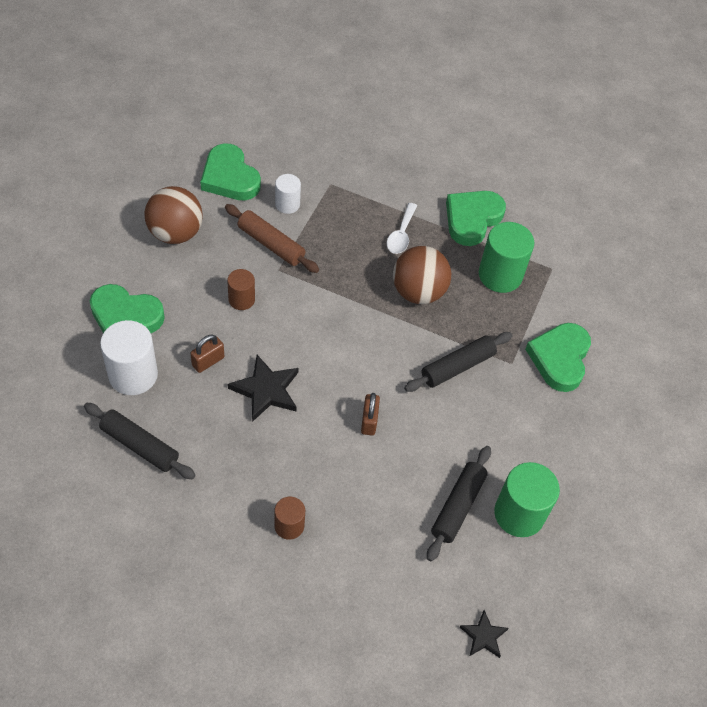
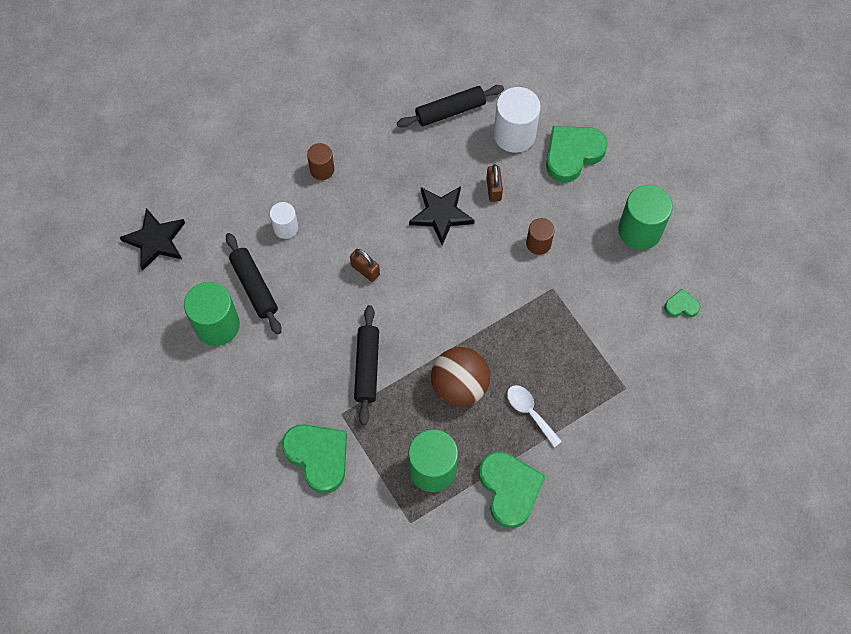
camera: 130 degrees right, 10 degrees up
(175, 233) = (639, 230): brown ball -> green cylinder
(230, 177) = (681, 306): green heart -> green heart, size x0.48
(271, 244) = (583, 298): brown rolling pin -> none
(287, 204) = (621, 336): white cylinder -> white cylinder (285, 228)
(483, 636) = (155, 241): black star -> black star, size x1.68

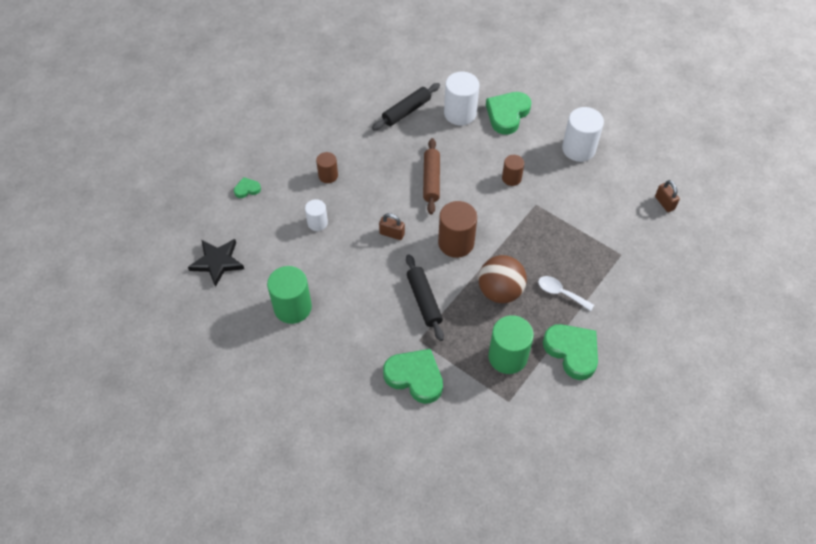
camera: 20 degrees left, 10 degrees down
(254, 287) = (310, 271): black rolling pin -> none
(435, 307) = (456, 243): none -> brown cylinder
(441, 215) = (431, 180): black star -> brown rolling pin
(493, 189) = (462, 152): brown padlock -> brown padlock (664, 203)
(639, 230) = (578, 149): green cylinder -> white cylinder
(681, 306) = (632, 188): green heart -> green heart (247, 189)

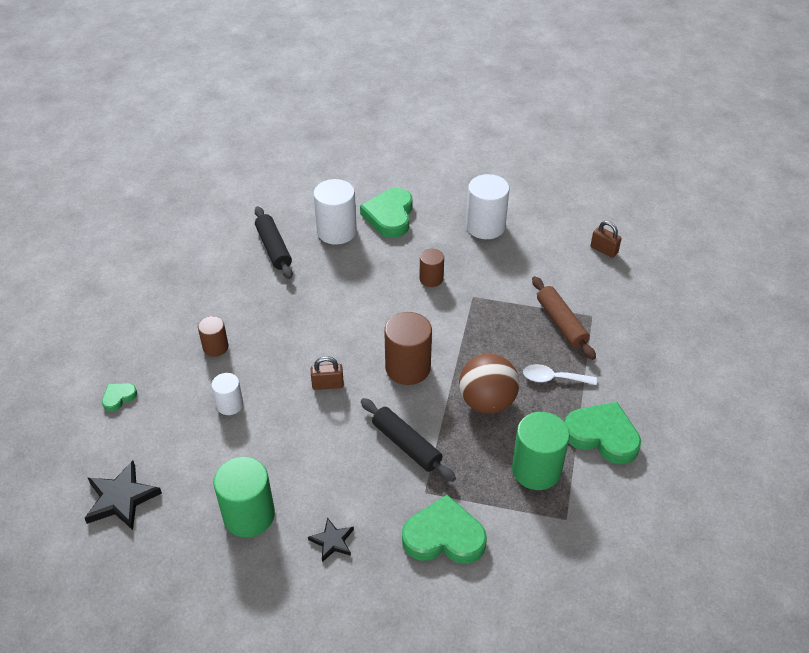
camera: 25 degrees left, 10 degrees down
(338, 348) = (332, 541): none -> black star
(406, 111) = (274, 248): black rolling pin -> black rolling pin turned 45 degrees counterclockwise
(431, 180) = (342, 310): brown rolling pin -> brown rolling pin (561, 323)

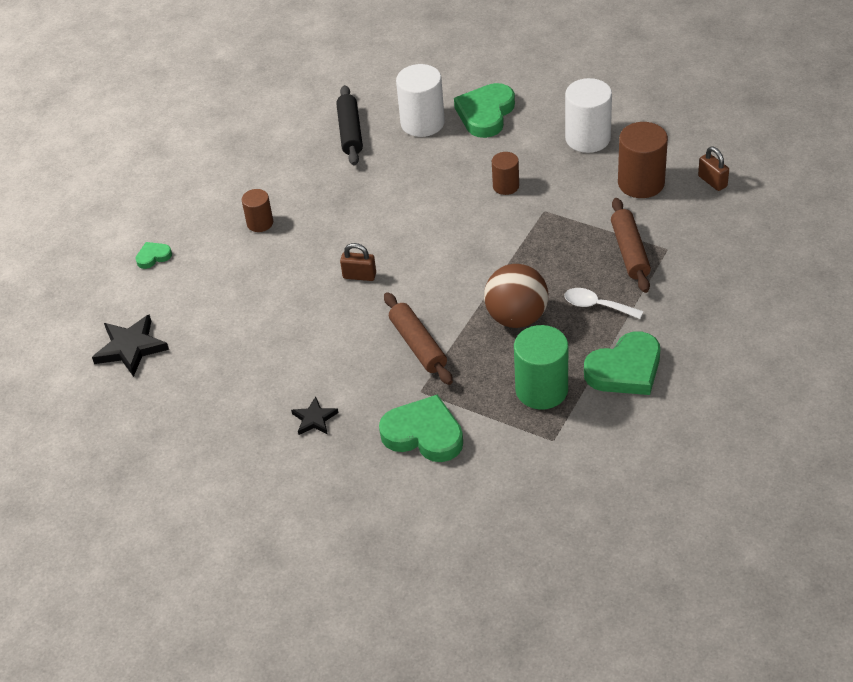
camera: 20 degrees right, 0 degrees up
(230, 404) = (257, 280): white cylinder -> none
(249, 515) = (243, 382): green cylinder -> none
(406, 445) = (418, 345): black rolling pin -> brown rolling pin
(408, 368) = (447, 272): brown cylinder -> brown cylinder (641, 183)
(602, 436) = (625, 369): green heart -> green heart turned 105 degrees clockwise

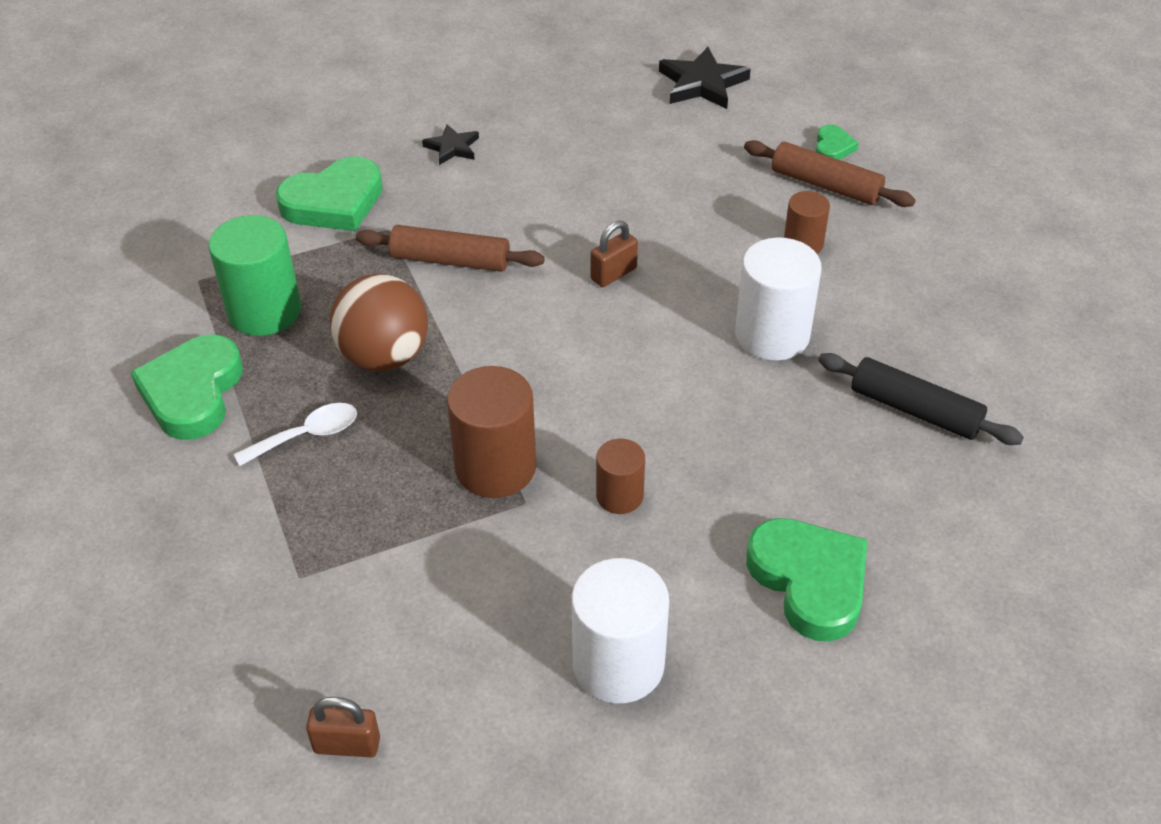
camera: 125 degrees right, 0 degrees up
(422, 123) = (860, 496): white cylinder -> white cylinder (772, 335)
(630, 252) = (344, 533): brown rolling pin -> brown rolling pin (825, 185)
(641, 183) = (449, 651): brown cylinder -> brown cylinder (495, 467)

